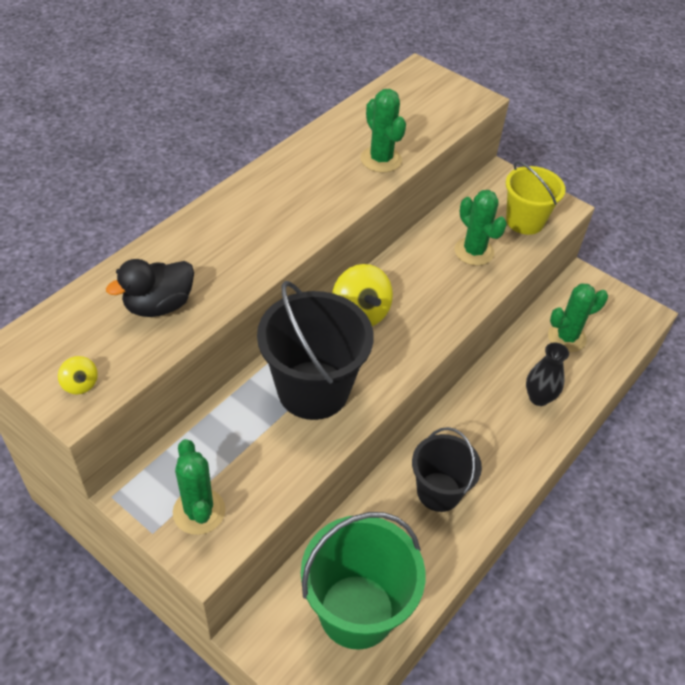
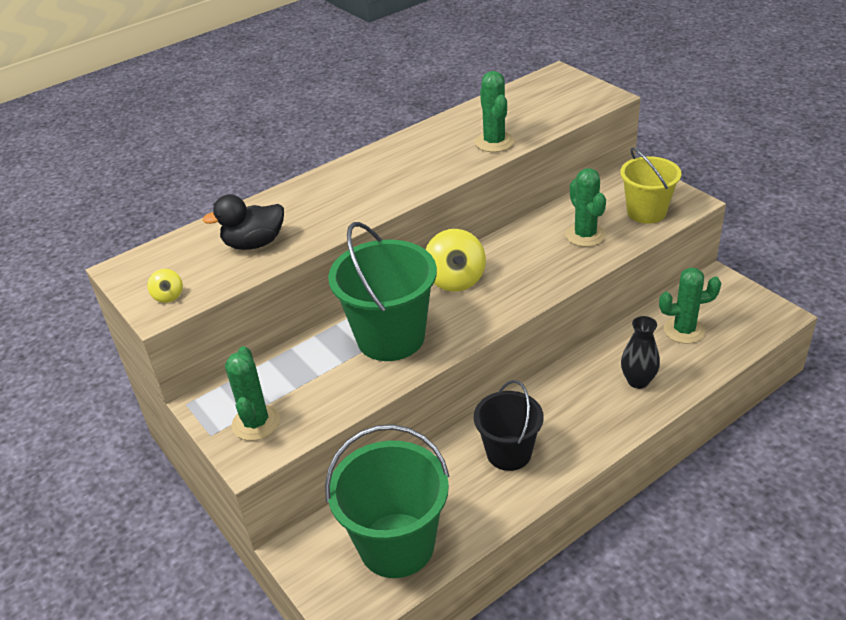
camera: 20 degrees right, 10 degrees down
(313, 390) = (390, 337): black bucket -> green bucket

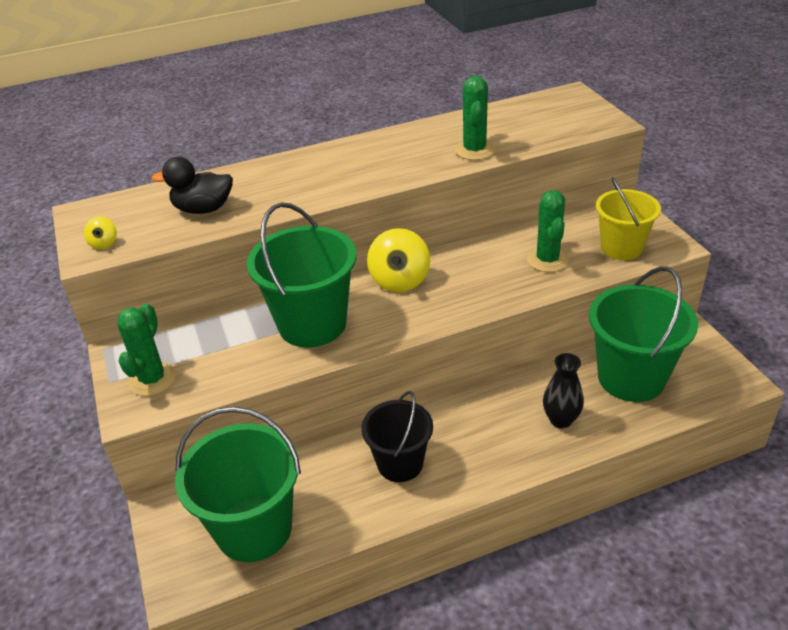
camera: 15 degrees right, 0 degrees up
(684, 330) = (631, 378): green cactus -> green bucket

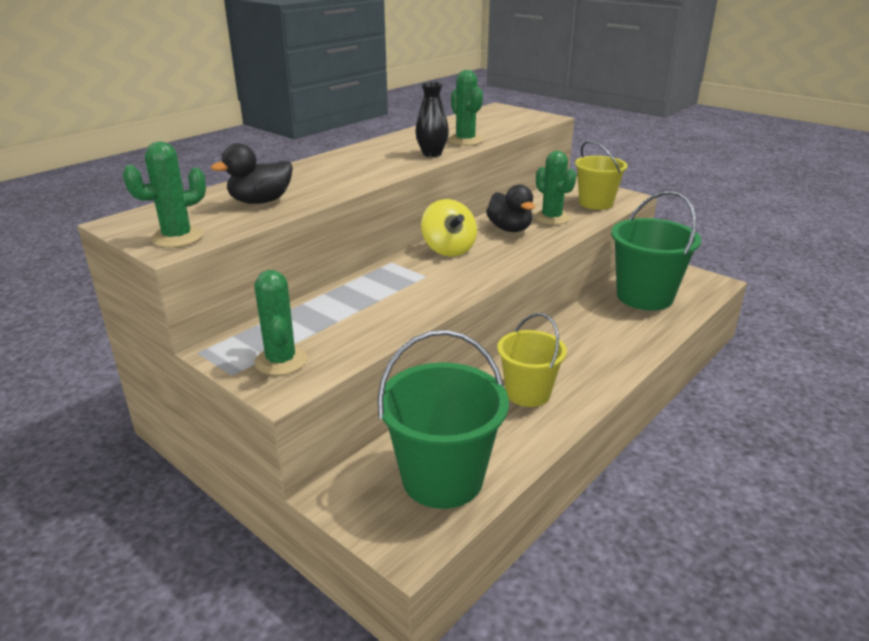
camera: 30 degrees left, 10 degrees down
(104, 243) = (177, 237): yellow spinning top -> green cactus
(312, 324) = (402, 290): green bucket -> none
(400, 463) = (528, 393): black bucket -> yellow bucket
(487, 266) = (510, 229): none -> black duck
(561, 420) = (622, 332): black vase -> black vase (432, 154)

